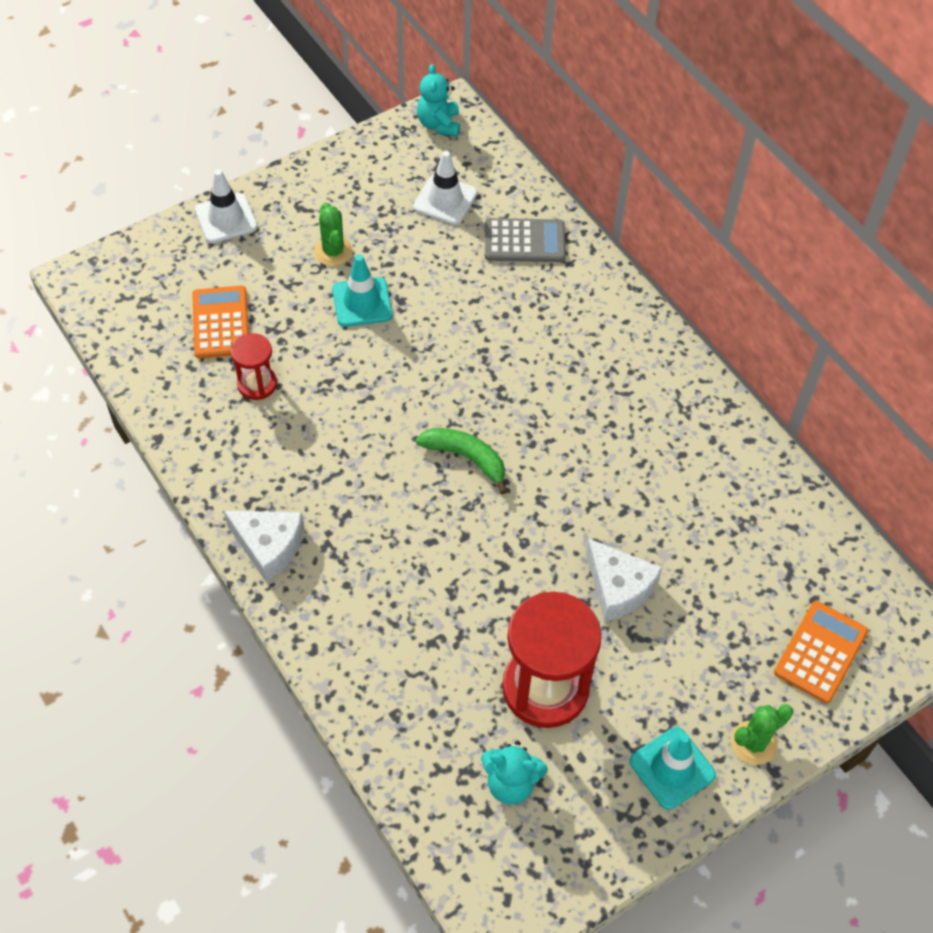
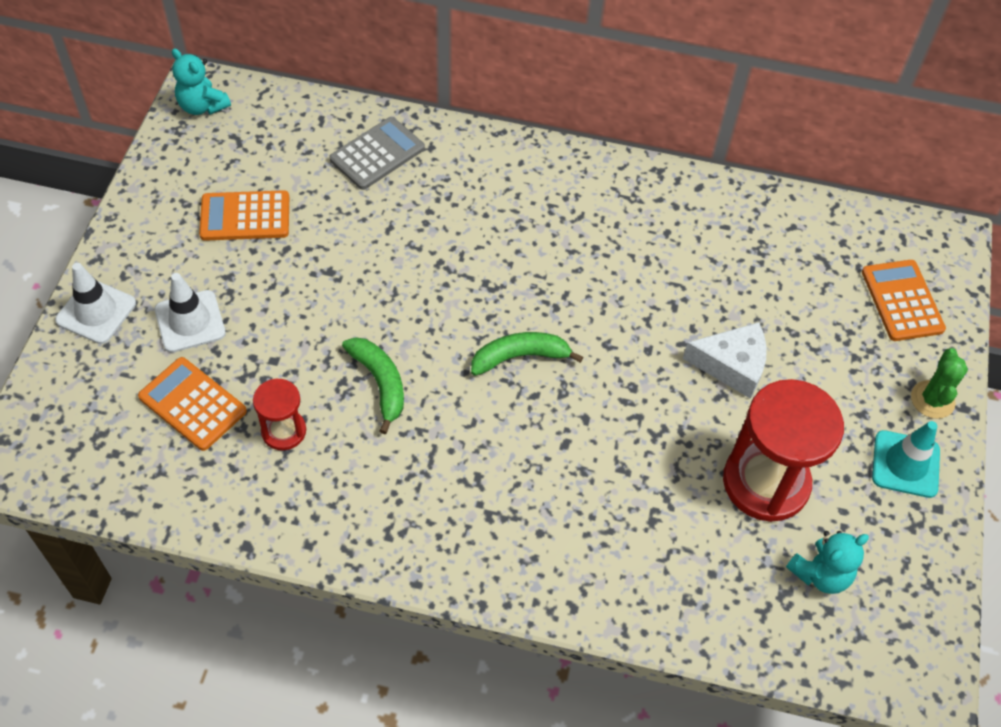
camera: 45 degrees left, 0 degrees up
(269, 546) = (444, 555): white cheese -> none
(333, 252) = (227, 272): green cactus -> none
(351, 401) = (380, 383): none -> green banana
(362, 302) = (298, 296): turquoise traffic cone -> none
(385, 222) = (245, 216): none -> orange calculator
(445, 200) = (276, 164): white traffic cone -> white traffic cone (190, 321)

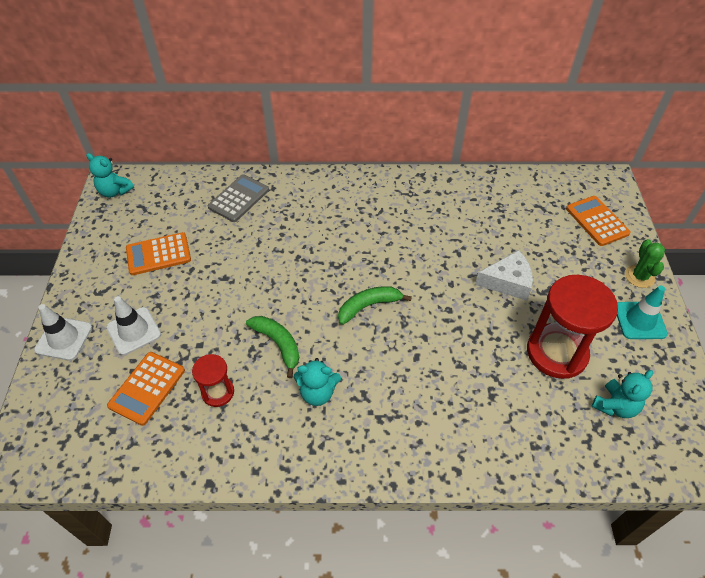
camera: 10 degrees left, 5 degrees down
(192, 404) = (147, 388): orange calculator -> orange calculator turned 90 degrees counterclockwise
(416, 462) = (317, 393): none -> turquoise teddy bear

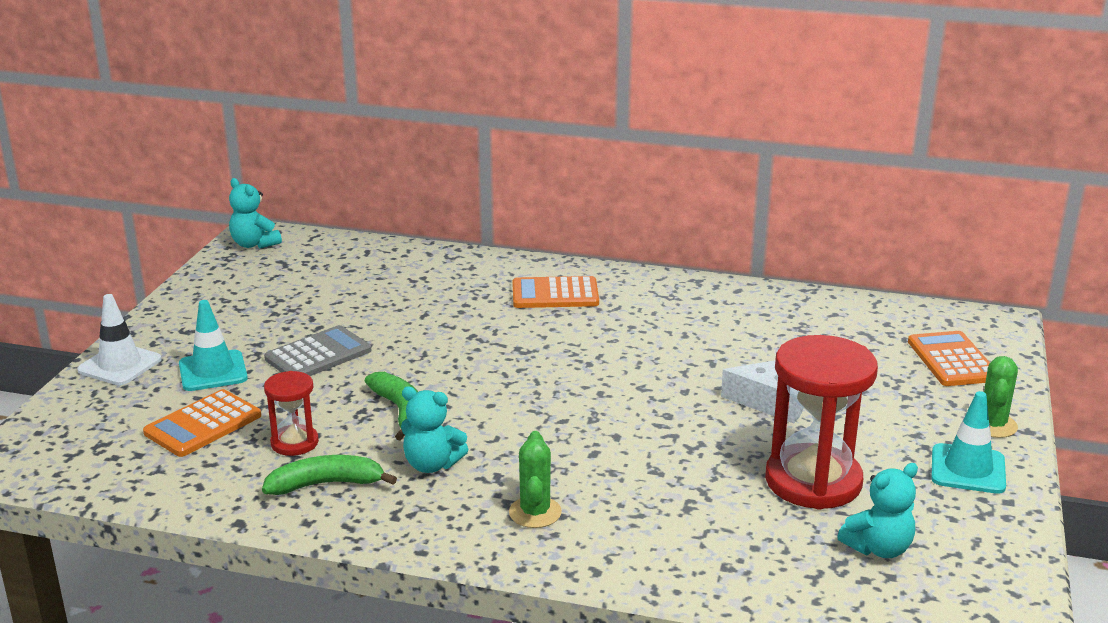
camera: 15 degrees right, 25 degrees down
(134, 331) = (213, 371): white traffic cone -> turquoise traffic cone
(158, 254) = (282, 307): orange calculator -> orange calculator (555, 294)
(239, 198) = (418, 271): grey calculator -> grey calculator (318, 355)
(368, 306) = (549, 395): green banana -> green banana (326, 484)
(400, 424) = (535, 512): none -> green cactus

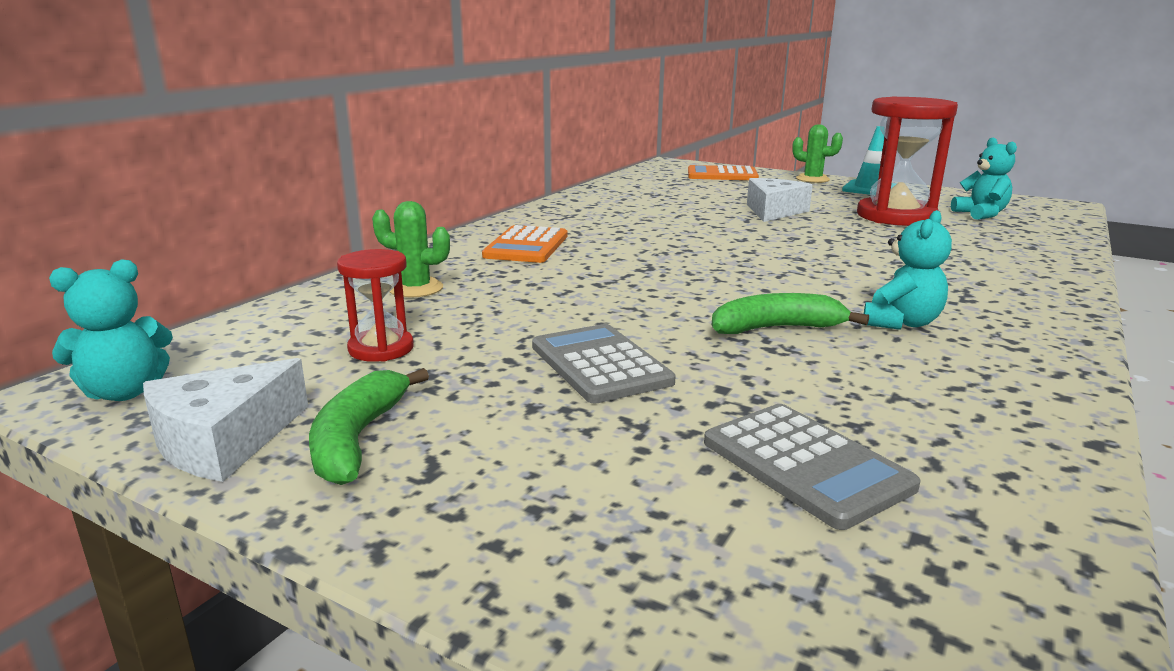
camera: 75 degrees left, 5 degrees down
(120, 365) = (532, 561): white traffic cone -> none
(203, 424) = (806, 464): orange calculator -> grey calculator
(209, 280) = (224, 441): none -> white cheese
(213, 371) = (614, 449): turquoise traffic cone -> none
(294, 443) = (860, 393): red hourglass -> red hourglass (381, 349)
(326, 484) = (965, 379): green banana -> green banana (357, 439)
(535, 512) = (981, 291): green cactus -> green cactus (415, 288)

